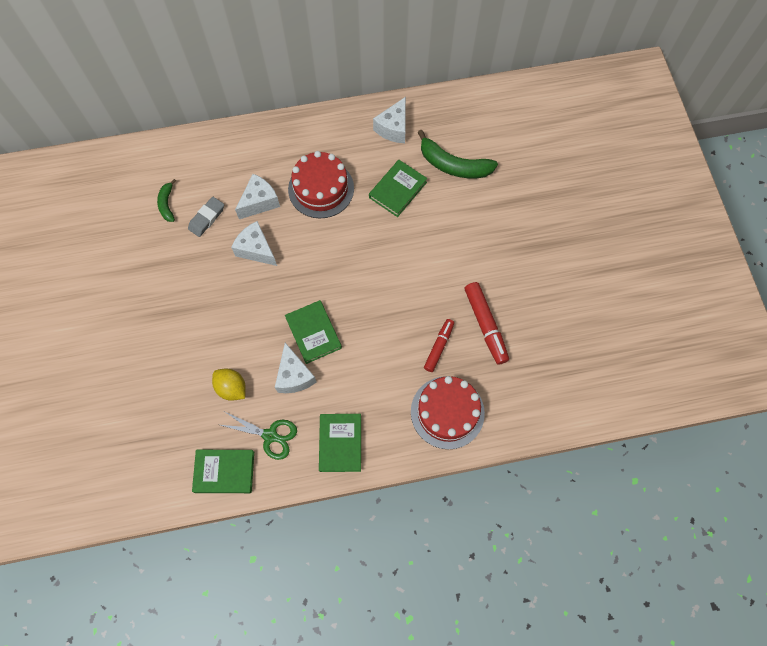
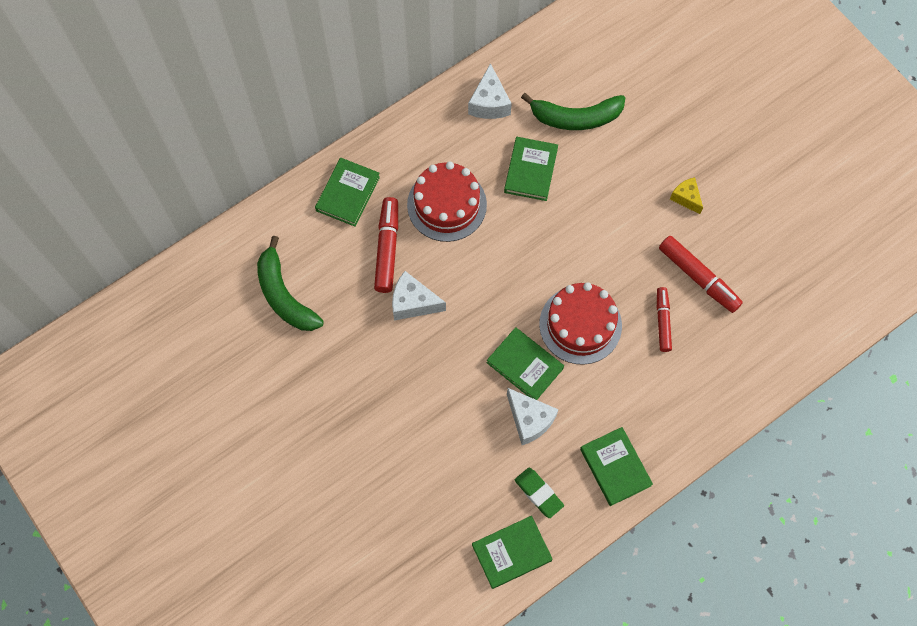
camera: 25 degrees left, 0 degrees up
(167, 204) = (284, 295): green banana -> green banana, size x1.86
(207, 218) = (338, 292): grey eraser -> none
(232, 388) = (470, 463): yellow lemon -> none
(253, 151) = (347, 193): none -> green book
(259, 202) = (387, 248): white cheese -> red marker
(270, 435) = (538, 493): green scissors -> green eraser
(447, 412) = (706, 385): red cake -> red cake (580, 325)
(508, 260) = (686, 198): none -> yellow cheese

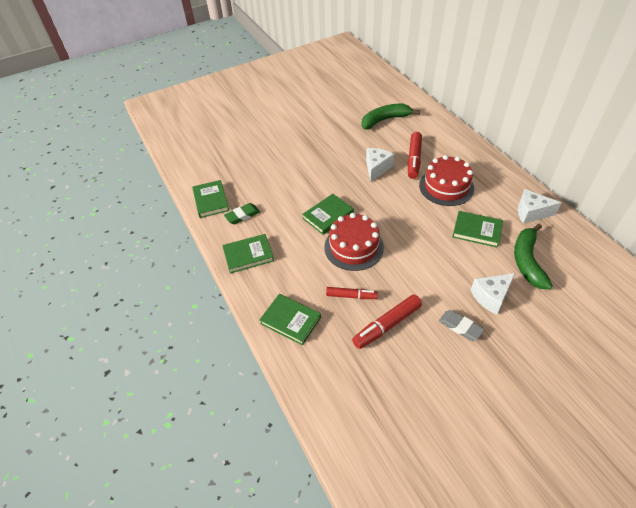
camera: 100 degrees right, 20 degrees down
(347, 193) = (451, 145): green book -> green book (290, 320)
(387, 248) = (414, 159): red marker -> red marker turned 90 degrees clockwise
(529, 420) = (291, 215): white cheese -> white cheese (491, 297)
(686, 198) = (460, 327): yellow cheese -> grey eraser

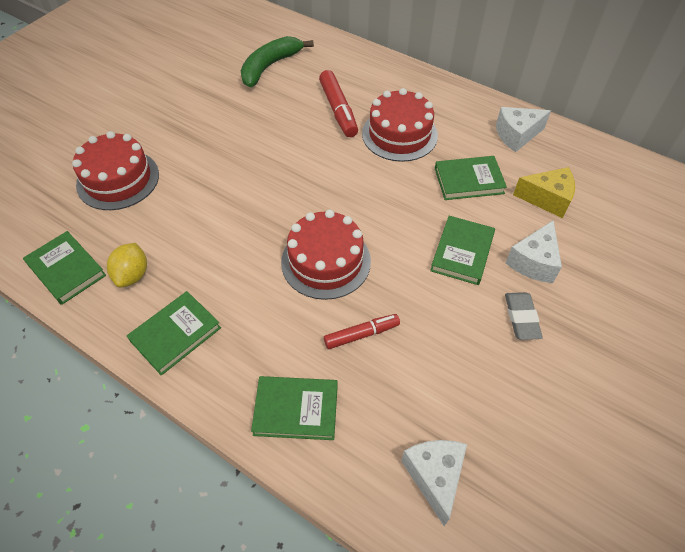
camera: 30 degrees left, 5 degrees up
(242, 215) = (132, 275): green eraser -> yellow lemon
(261, 161) = (118, 179): none -> red cake
(328, 216) = (265, 229): green book -> green book (462, 252)
(376, 168) = (295, 138): white cheese -> white cheese (434, 476)
(387, 325) = (432, 356): red marker -> none
(460, 327) = (521, 318): grey eraser -> grey eraser turned 75 degrees clockwise
(527, 261) = (547, 199): green banana -> yellow cheese

